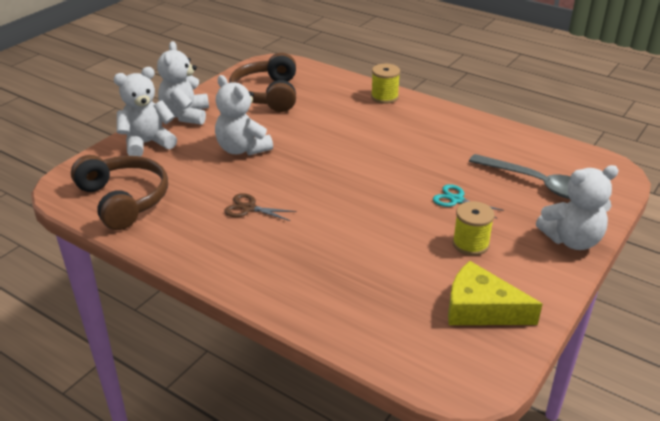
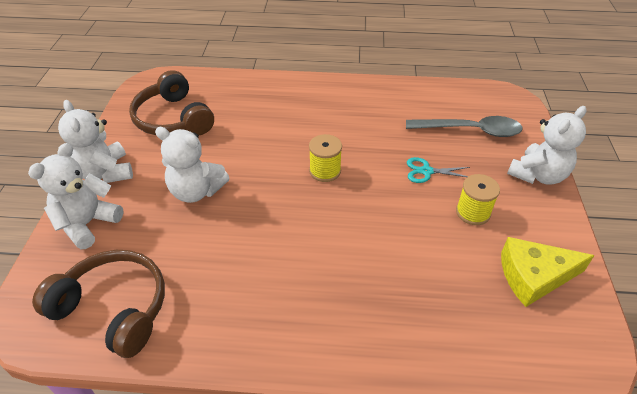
camera: 30 degrees left, 10 degrees up
(249, 208) = (256, 259): brown scissors -> none
(384, 97) = (284, 86): yellow spool -> yellow spool (325, 171)

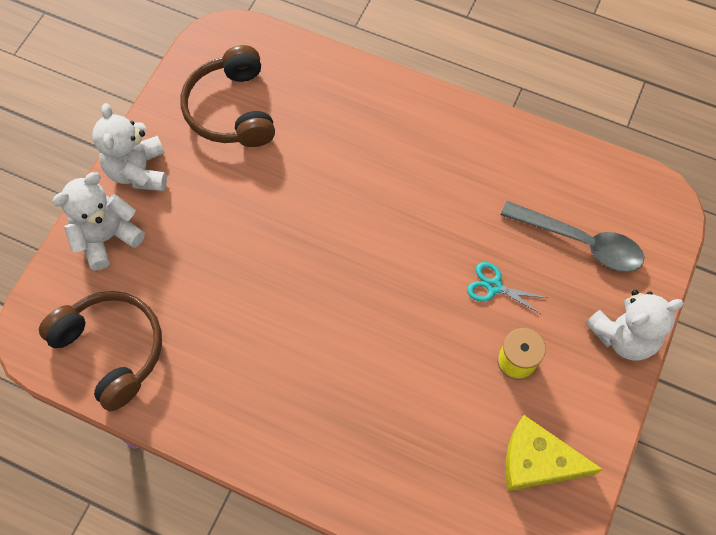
camera: 20 degrees right, 20 degrees up
(196, 191) = (227, 230): white teddy bear -> none
(325, 171) = (377, 247): yellow spool -> none

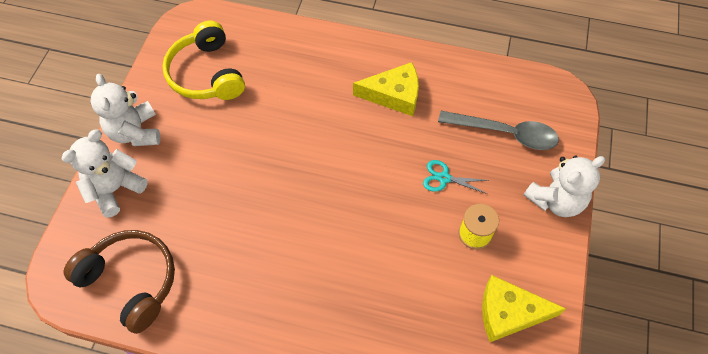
camera: 10 degrees left, 5 degrees down
(232, 109) = (207, 74): brown headphones -> yellow headphones
(453, 171) = (394, 95): none -> yellow cheese

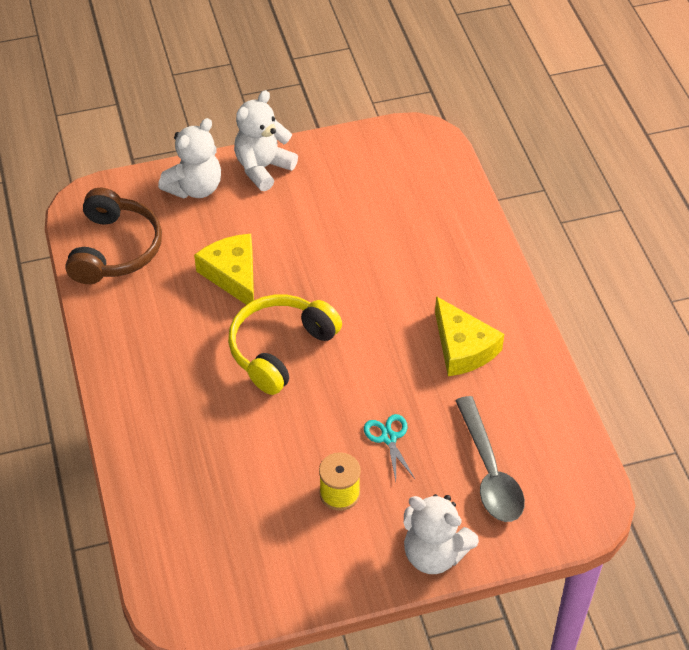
camera: 60 degrees right, 10 degrees down
(115, 189) = (195, 188): white teddy bear -> white teddy bear turned 120 degrees clockwise
(207, 74) = (368, 183): yellow headphones -> yellow headphones (280, 349)
(509, 313) = (268, 560): yellow cheese -> yellow cheese (233, 275)

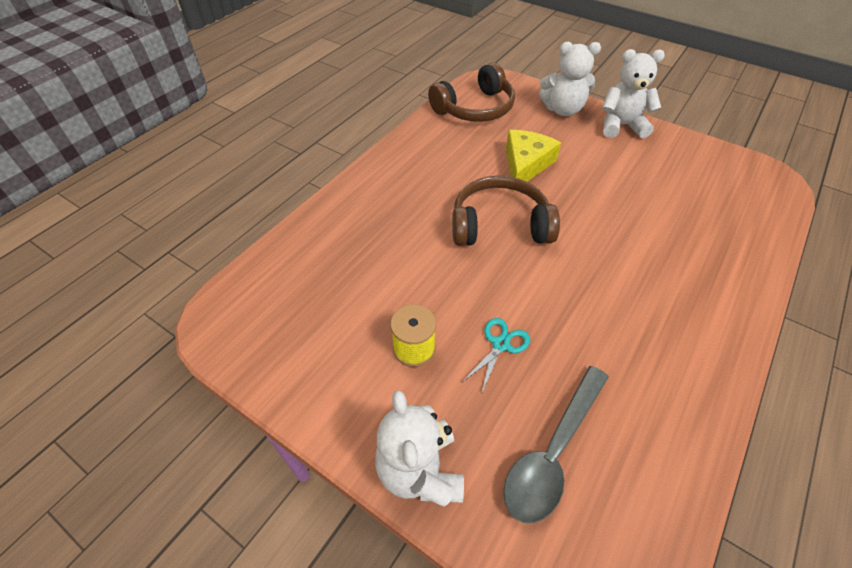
camera: 50 degrees right, 0 degrees up
(280, 349) = (499, 225): yellow headphones -> brown headphones
(463, 347) = (645, 334): yellow cheese -> none

